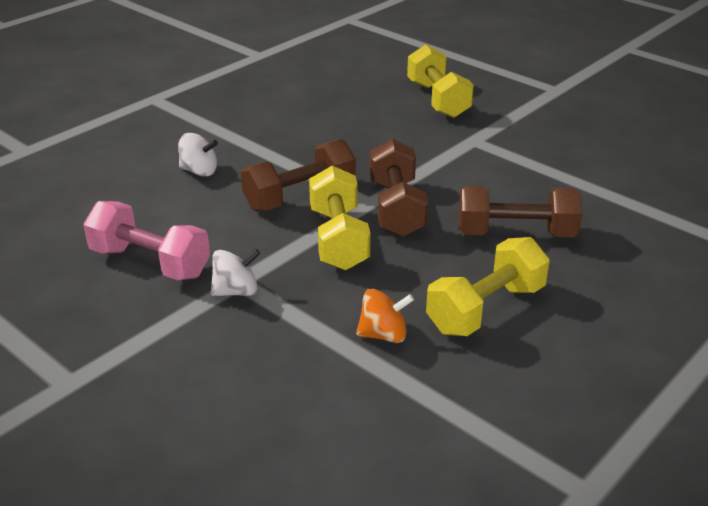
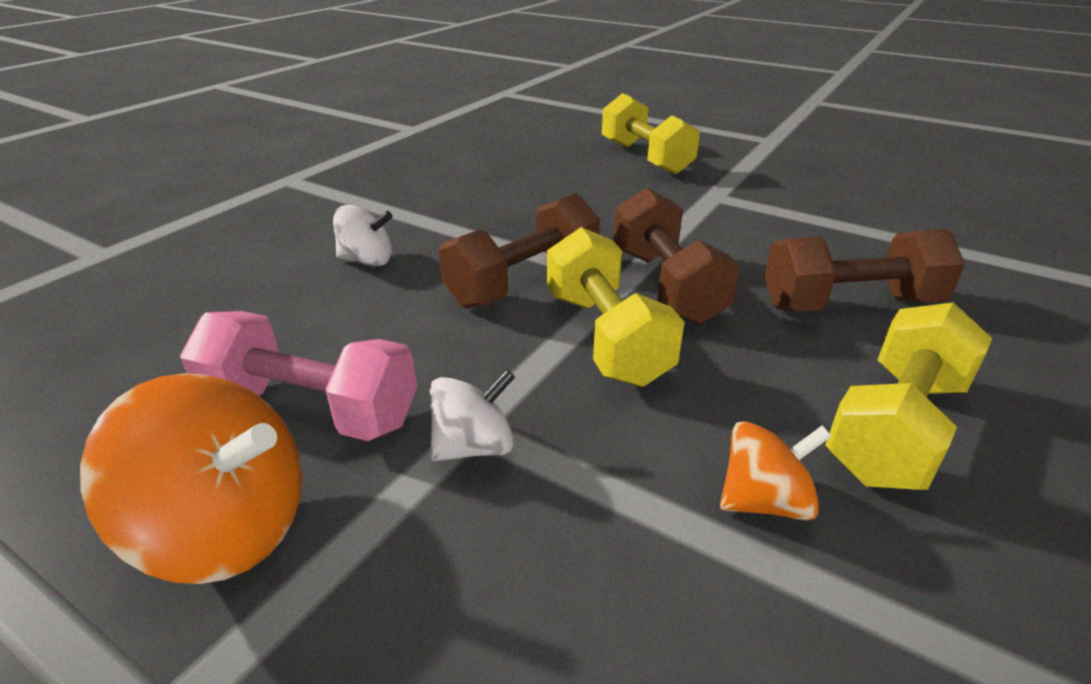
camera: 10 degrees left, 0 degrees up
(101, 314) = (226, 528): none -> orange spinning top

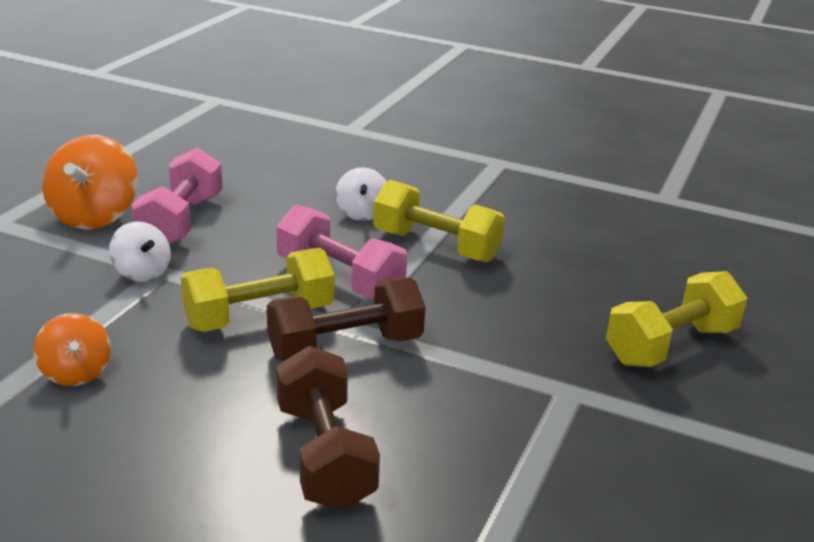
camera: 80 degrees right, 5 degrees down
(523, 282) = (339, 279): brown dumbbell -> pink dumbbell
(895, 428) = (136, 444): yellow dumbbell -> yellow dumbbell (436, 246)

